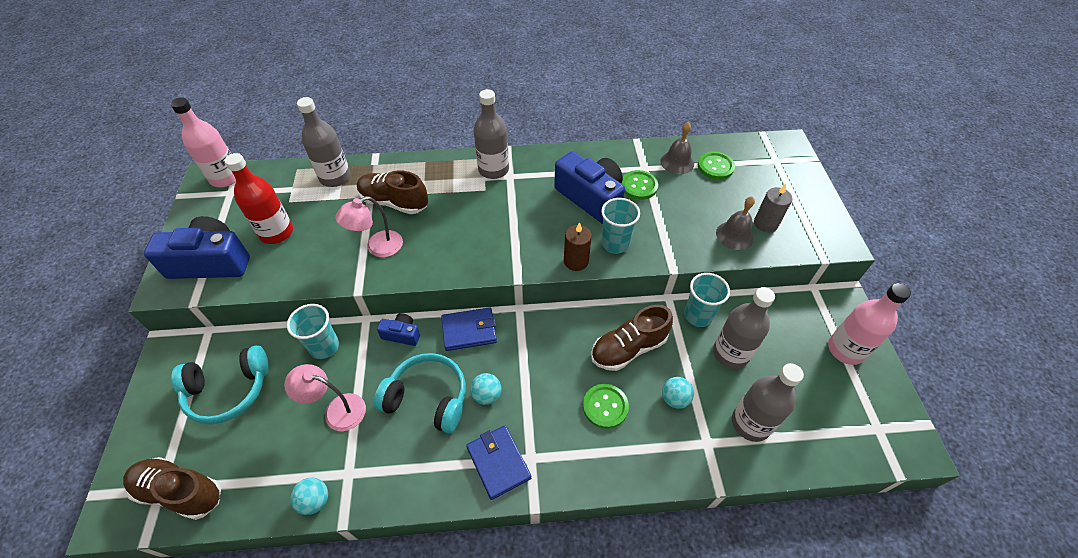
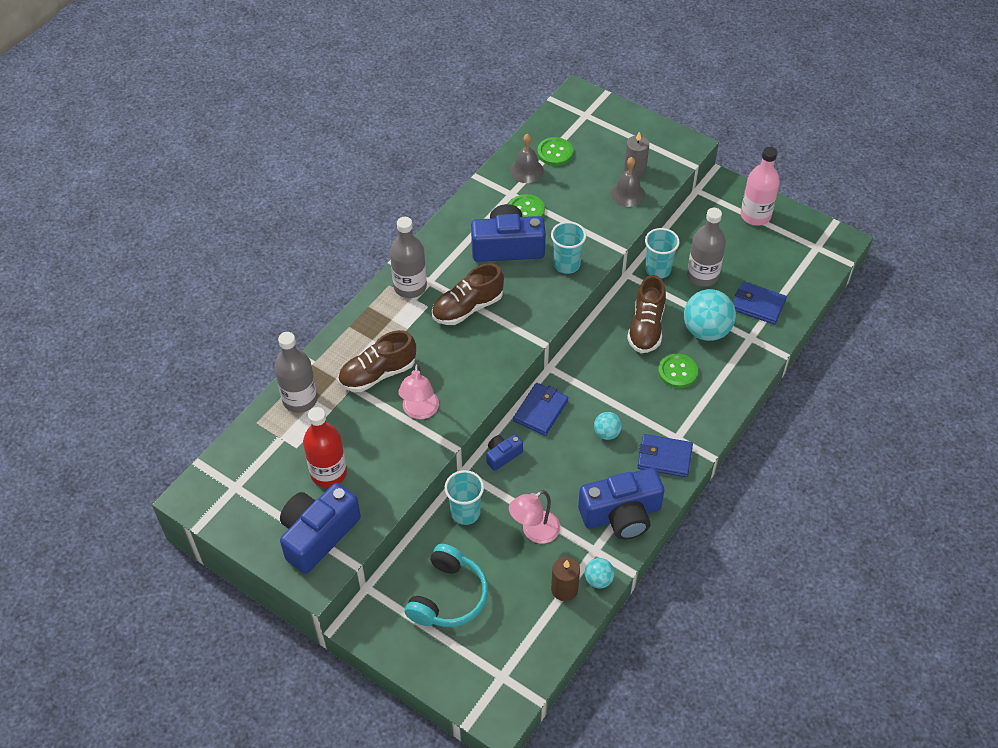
camera: 50 degrees left, 0 degrees up
(180, 492) = (516, 663): brown shoe -> brown shoe (467, 308)
(226, 178) = (209, 482): pink bottle -> none
(404, 469) = (621, 514): none -> blue camera
(427, 398) = (576, 470): turquoise headphones -> none
(576, 261) = (559, 298): brown candle -> brown candle (564, 589)
(674, 399) = (706, 330): turquoise ball -> turquoise ball, size x1.94
(750, 423) = (758, 305): grey bottle -> blue wallet

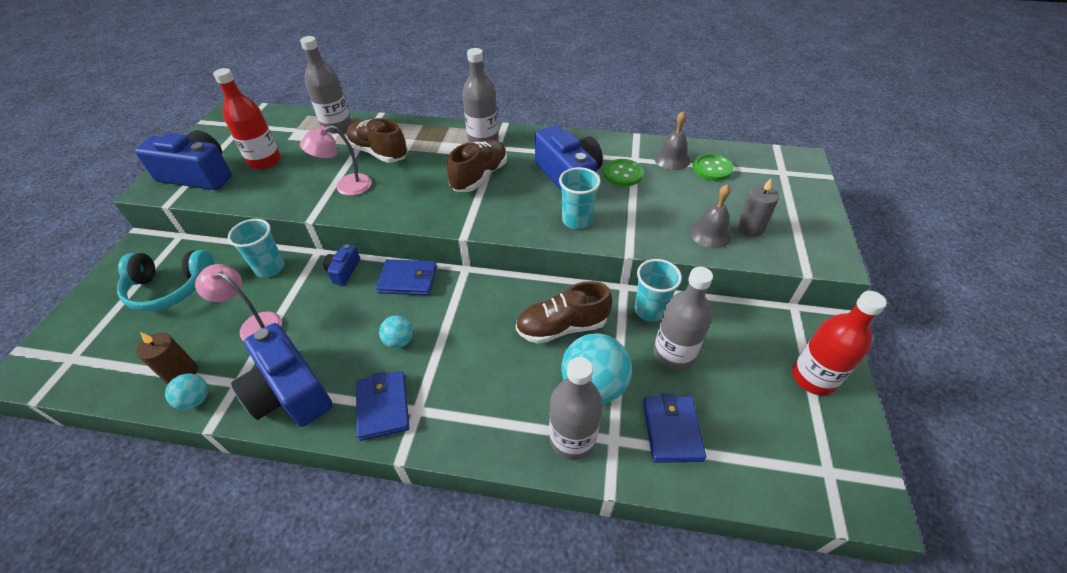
camera: 65 degrees right, 5 degrees down
(467, 308) = (479, 176): brown shoe -> brown shoe turned 90 degrees clockwise
(502, 455) = (344, 271): blue camera -> blue camera turned 105 degrees counterclockwise
(677, 372) = (515, 377): green button -> none
(740, 358) = (572, 439): none -> grey bottle
(755, 215) = (813, 378): pink bottle -> red bottle

